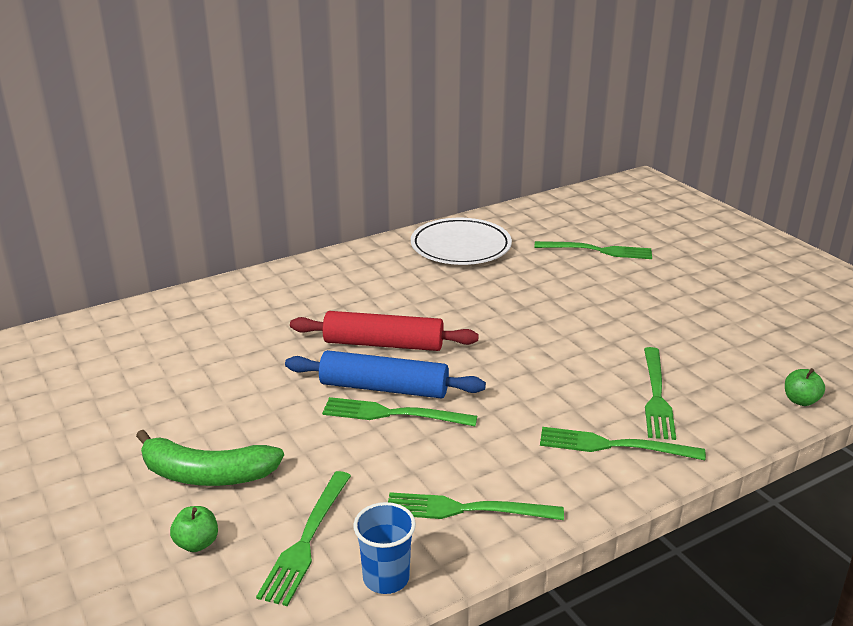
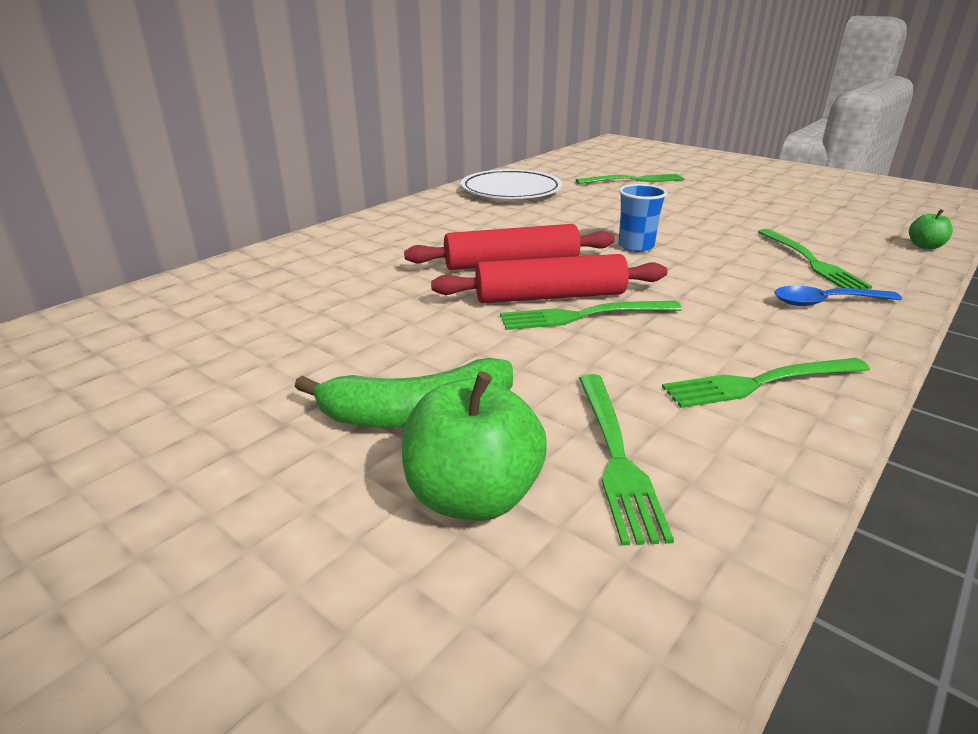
camera: 20 degrees left, 0 degrees up
(197, 543) = (473, 496): green apple -> green apple, size x1.98
(384, 388) = (550, 297): blue rolling pin -> red rolling pin
(386, 578) = (757, 474): blue cup -> blue cup (636, 246)
(613, 445) = (826, 302): green fork -> blue spoon

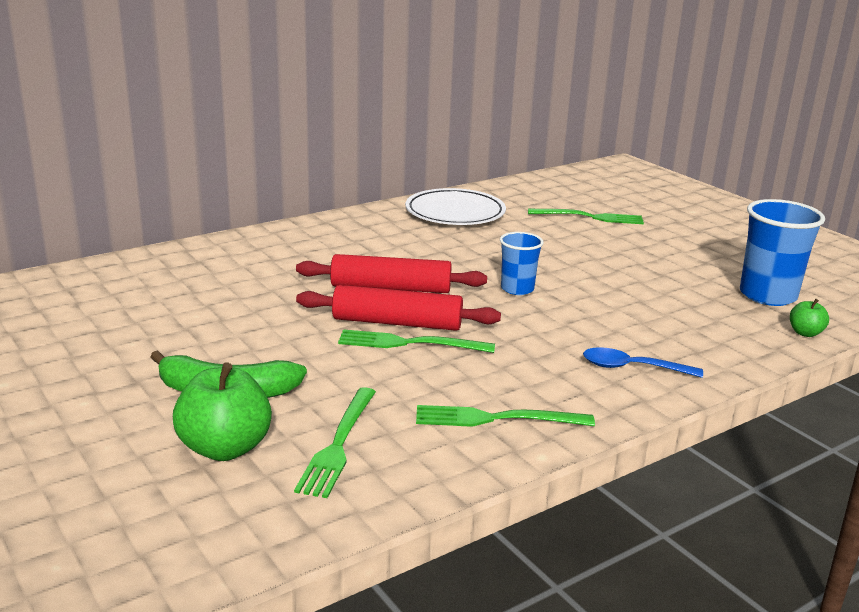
camera: 15 degrees right, 5 degrees down
(811, 261) = (667, 329): green fork -> none
(854, 221) = (767, 295): none -> blue cup

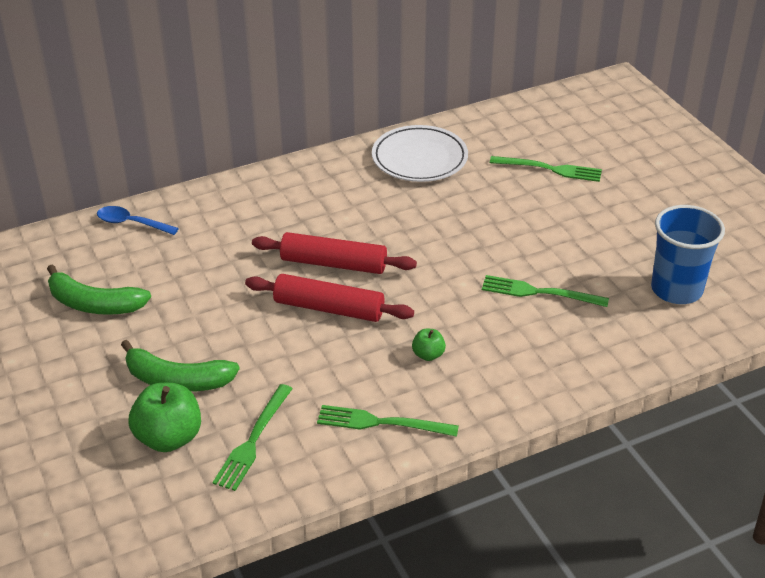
camera: 10 degrees right, 15 degrees up
(111, 329) = (94, 304): none -> green banana
(409, 343) = (333, 334): green fork -> green fork (539, 292)
(517, 289) = (446, 270): blue cup -> none
(632, 368) = (513, 374): blue spoon -> blue spoon (131, 223)
(805, 333) = (687, 340): green apple -> green apple (428, 355)

